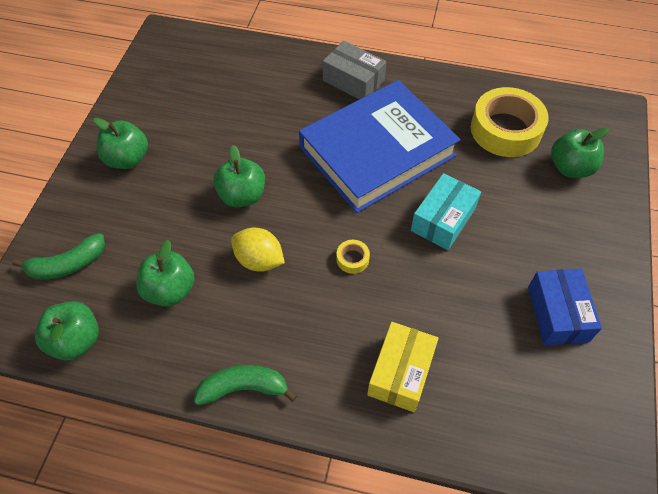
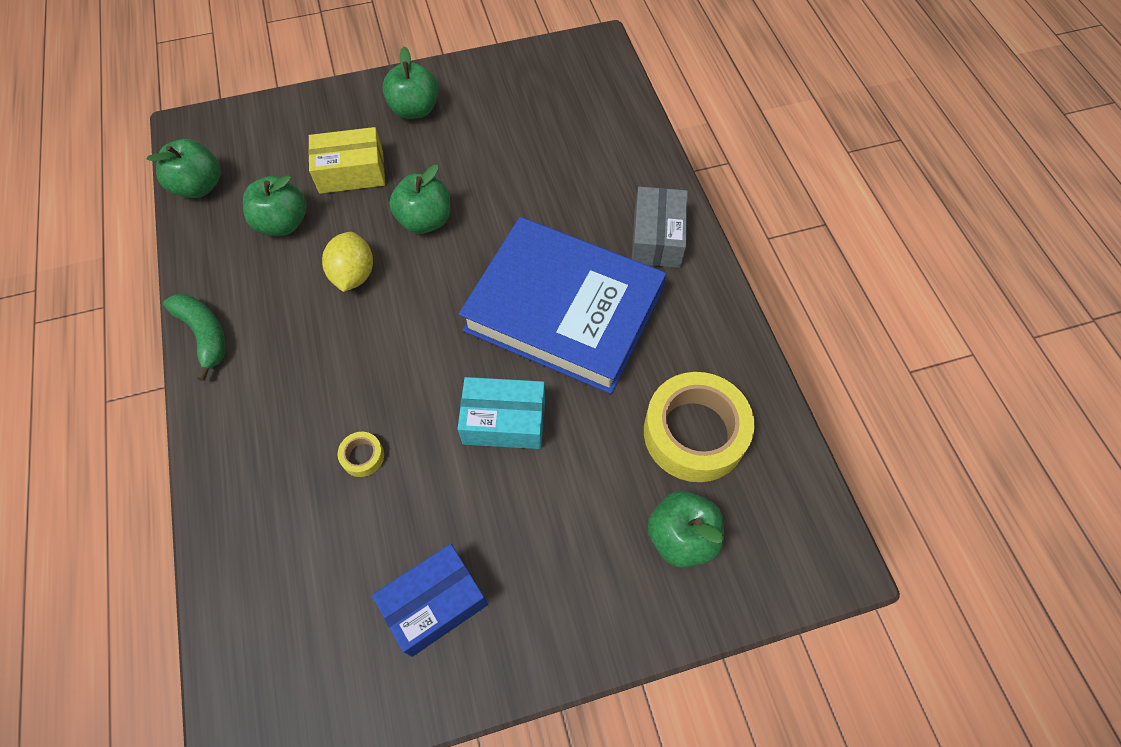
camera: 60 degrees right, 5 degrees up
(68, 265) = (273, 136): green banana -> none
(352, 259) = (399, 355): yellow tape -> yellow tape (362, 456)
(401, 372) = (279, 465): yellow box -> yellow box (351, 172)

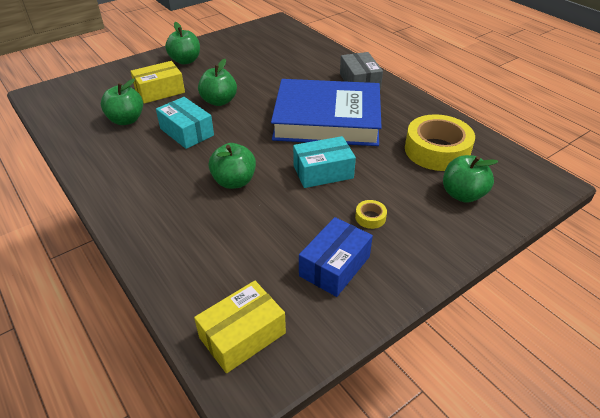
camera: 20 degrees left, 20 degrees down
(199, 186) = (58, 116): green apple -> green apple (234, 181)
(204, 335) = (97, 180): green banana -> none
(273, 671) = (242, 335): none -> yellow box
(353, 275) = (187, 132): yellow lemon -> turquoise box
(362, 456) = (241, 209): yellow tape -> yellow tape (370, 217)

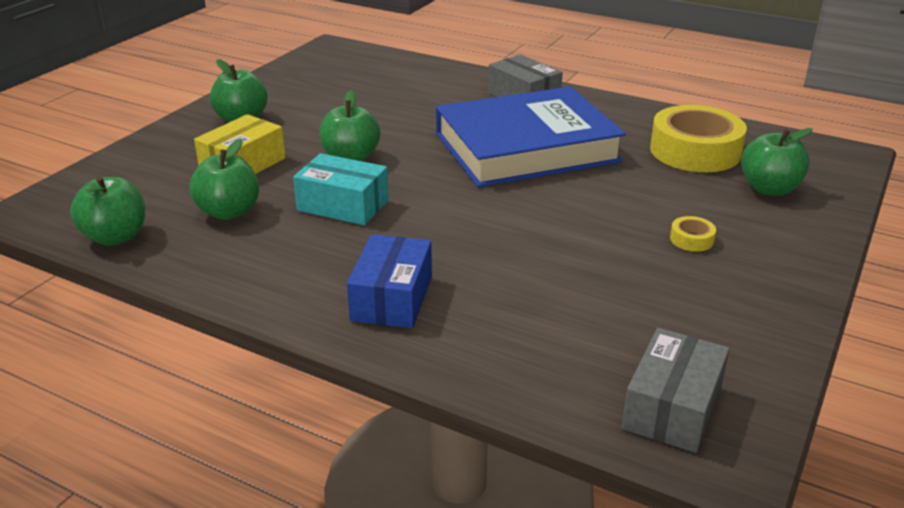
camera: 25 degrees left, 10 degrees down
(234, 181) = (477, 246): green apple -> green apple (115, 237)
(242, 335) = (672, 407): yellow box -> grey box
(323, 172) = (583, 206): turquoise box -> none
(334, 266) = (703, 301): blue box -> blue box (392, 298)

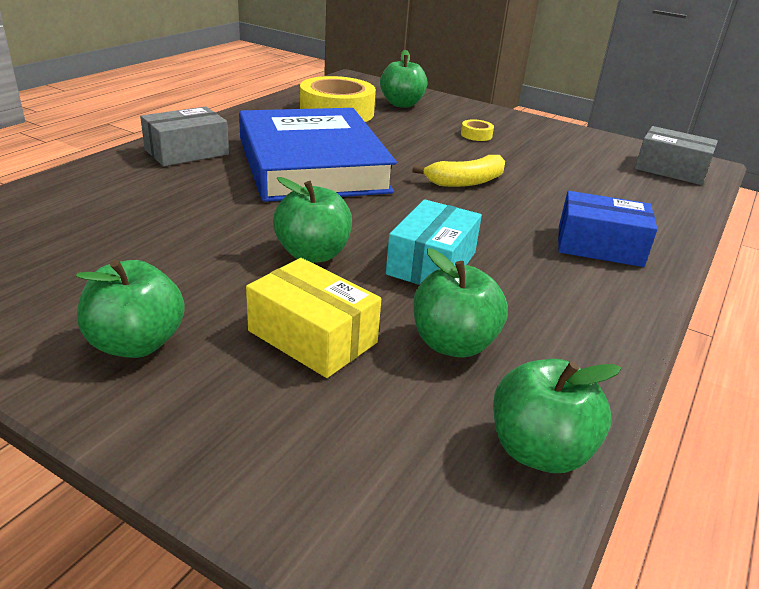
camera: 90 degrees left, 0 degrees up
(527, 227) = (466, 182): none -> yellow banana

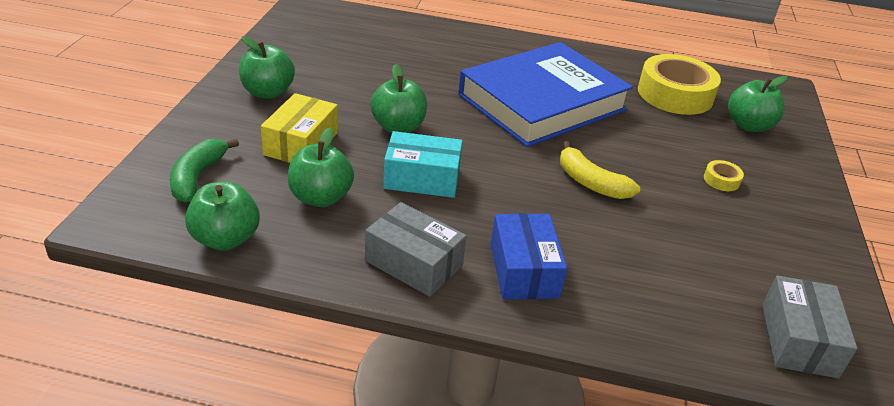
camera: 70 degrees right, 5 degrees up
(187, 152) = (509, 50): grey box -> grey box (413, 263)
(363, 463) = (197, 177): none -> green banana

